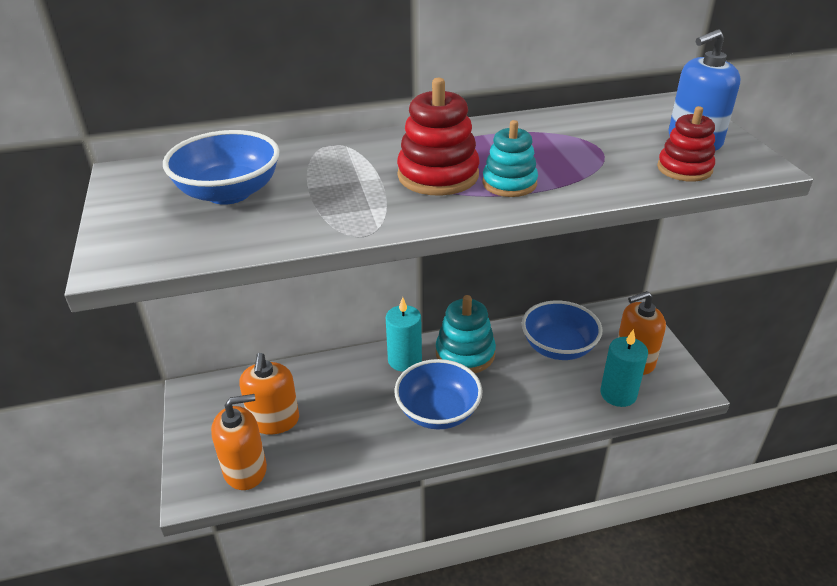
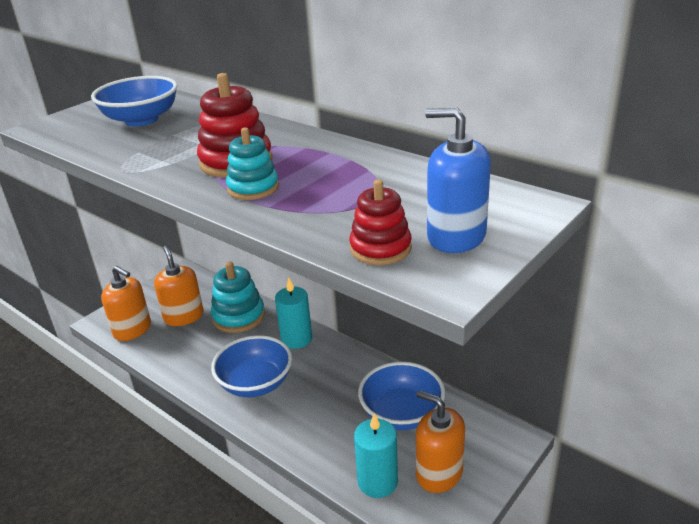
camera: 55 degrees right, 5 degrees down
(274, 420) = (184, 316): orange soap dispenser -> orange soap dispenser turned 105 degrees clockwise
(465, 354) = (335, 364): turquoise stacking toy -> turquoise stacking toy (238, 316)

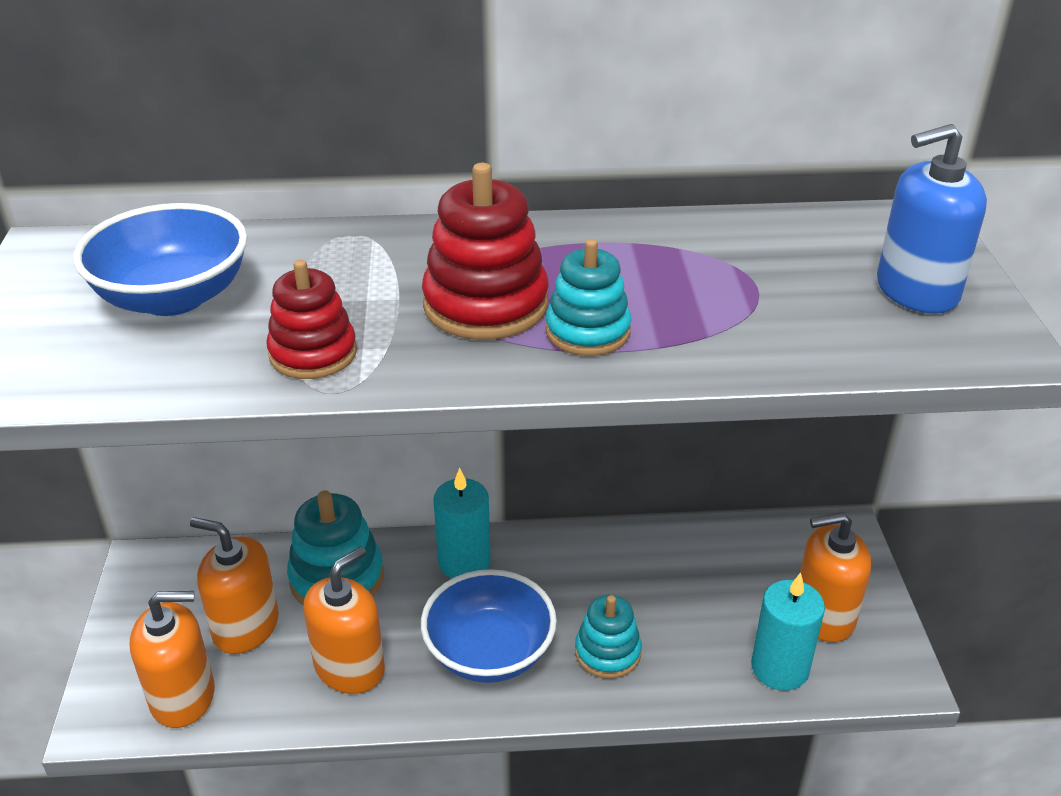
camera: 45 degrees left, 5 degrees up
(197, 355) = (350, 667): none -> orange soap dispenser
(304, 417) = (607, 652): none -> turquoise stacking toy
(380, 248) = (876, 339): red stacking toy -> red stacking toy (313, 353)
(401, 414) = (708, 576): blue bowl -> none

